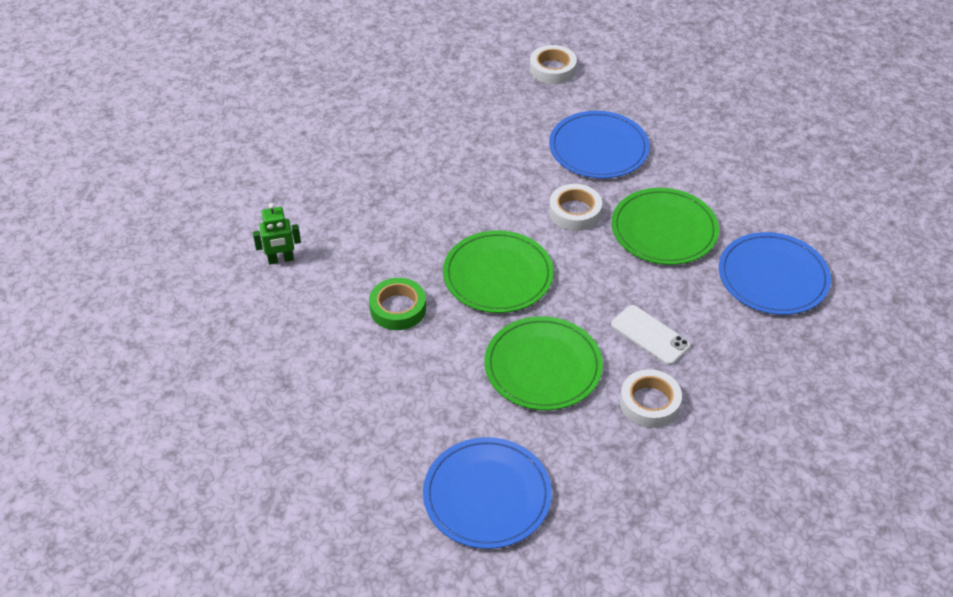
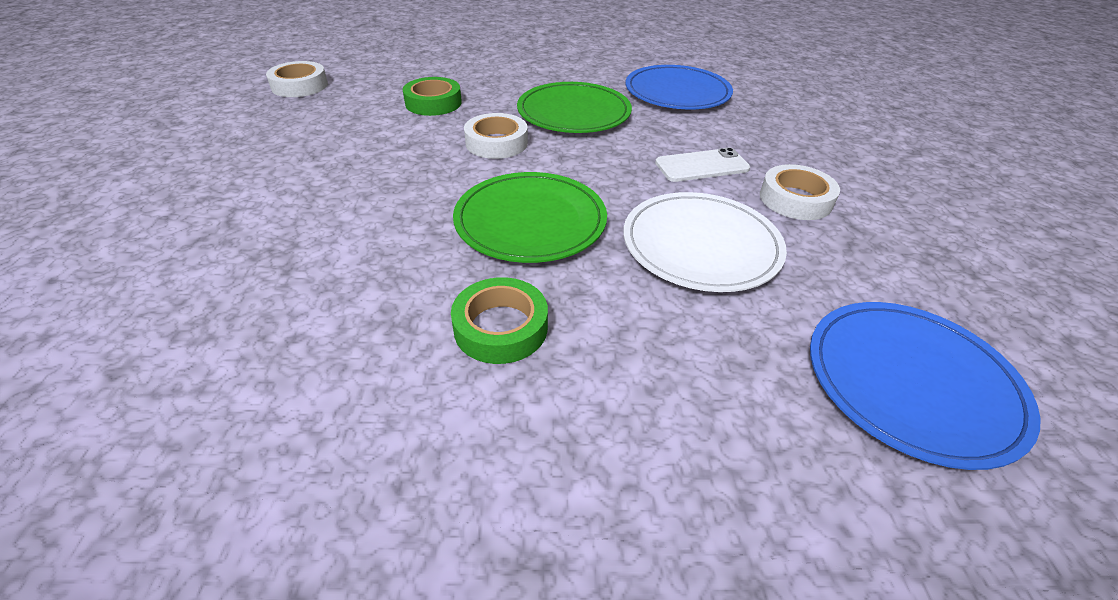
camera: 60 degrees left, 5 degrees down
(281, 259) = (247, 428): green robot -> none
(543, 366) = (701, 245): green plate -> white plate
(598, 148) = (433, 103): blue plate -> green tape

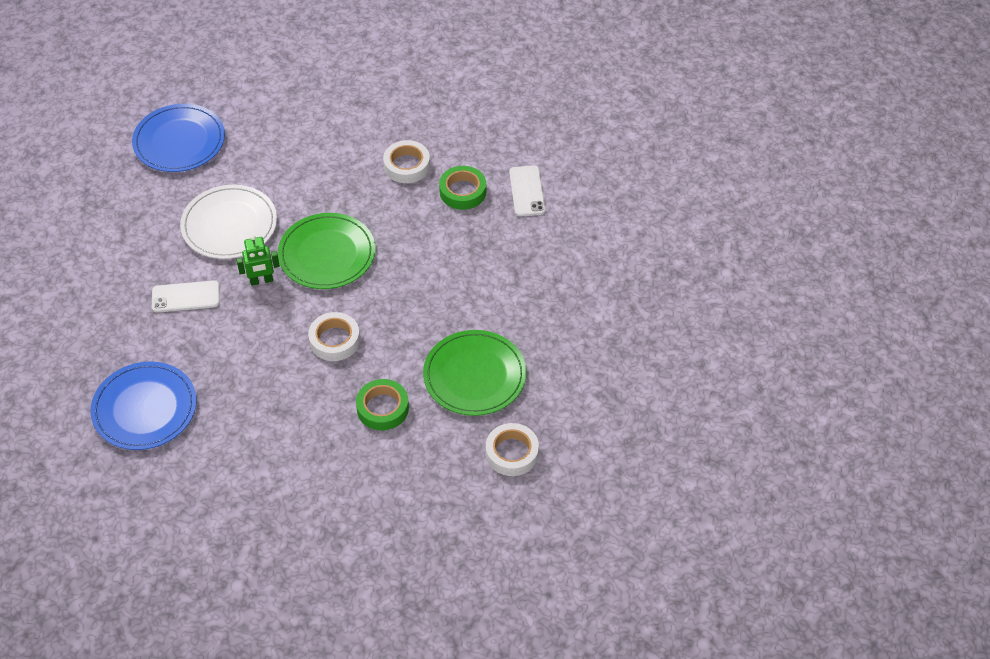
camera: 170 degrees left, 10 degrees up
(139, 350) = (527, 191): none -> white phone
(501, 327) = (357, 185): green tape -> green tape (462, 191)
(574, 112) = (258, 380): green plate -> green plate (474, 375)
(613, 186) = (261, 281): none -> green robot
(795, 199) = (142, 256): white tape -> white tape (407, 166)

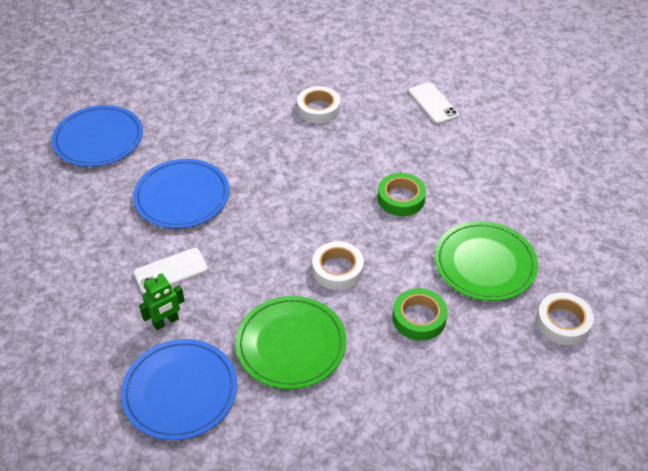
camera: 20 degrees left, 5 degrees down
(229, 225) = (182, 196): white plate -> blue plate
(261, 281) = (238, 236): green robot -> green robot (166, 322)
(327, 254) = (288, 197): green plate -> green plate (291, 344)
(462, 191) = (379, 117): green tape -> green tape (401, 198)

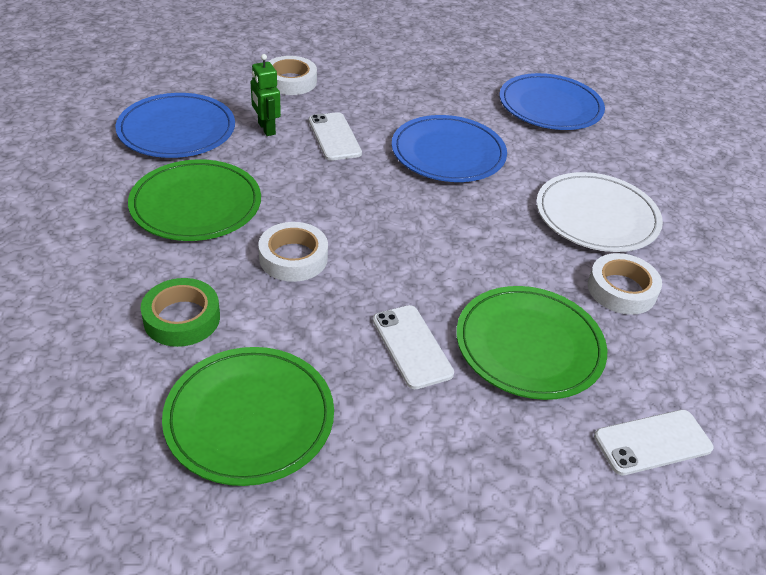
camera: 95 degrees right, 5 degrees down
(245, 117) = (596, 216): none -> white plate
(381, 148) = (529, 345): none -> green plate
(401, 198) = (412, 346): green tape -> white phone
(563, 322) = (91, 490): white tape -> white tape (290, 81)

